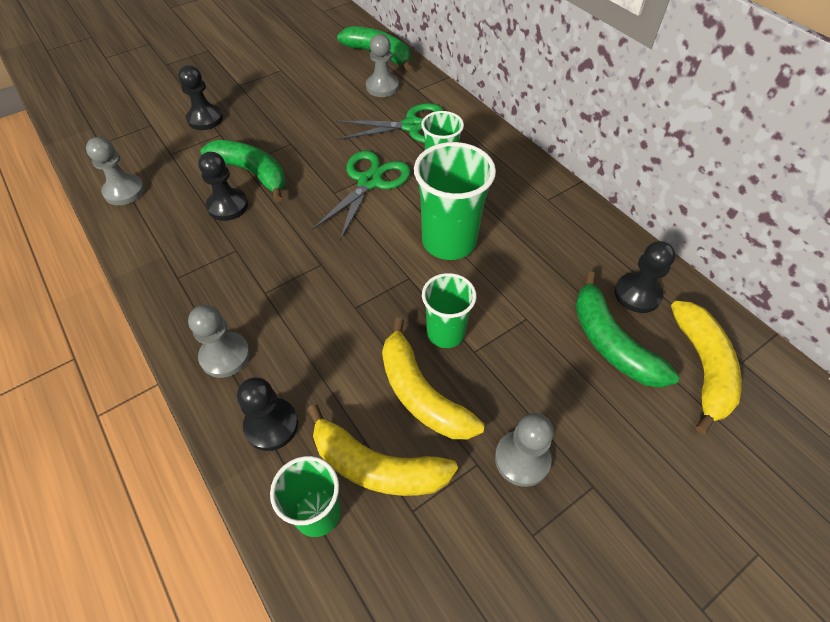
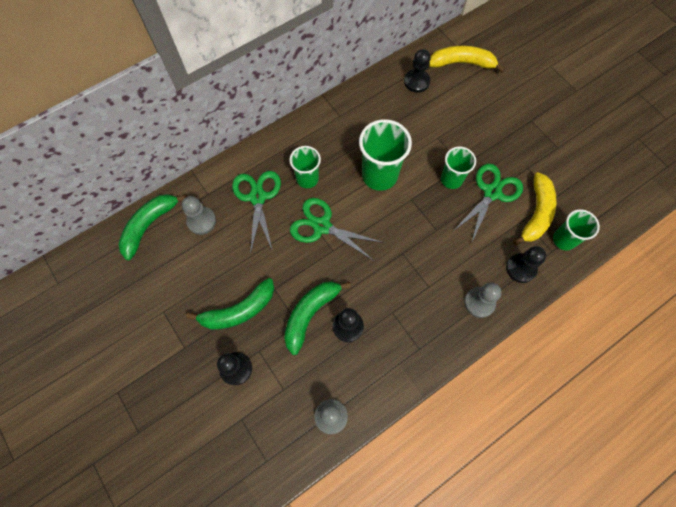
camera: 90 degrees left, 15 degrees up
(421, 393) = (492, 192): yellow banana -> green scissors
(522, 459) = (522, 148): grey pawn -> none
(610, 343) = (450, 100): green banana -> green banana (239, 310)

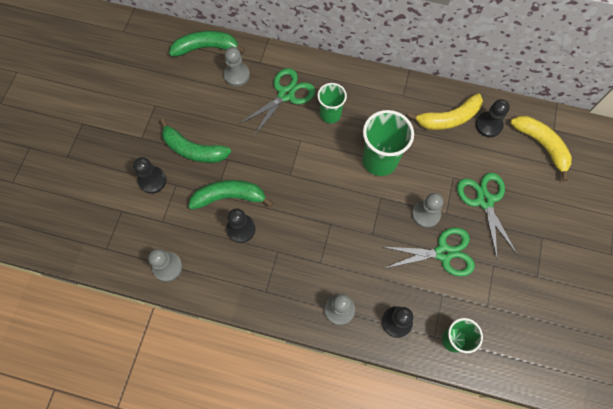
camera: 50 degrees right, 0 degrees up
(322, 226) = (302, 153): green scissors -> green scissors (484, 200)
(451, 179) = (425, 214): green cup -> grey pawn
(536, 213) = (457, 301): yellow banana -> yellow banana (448, 118)

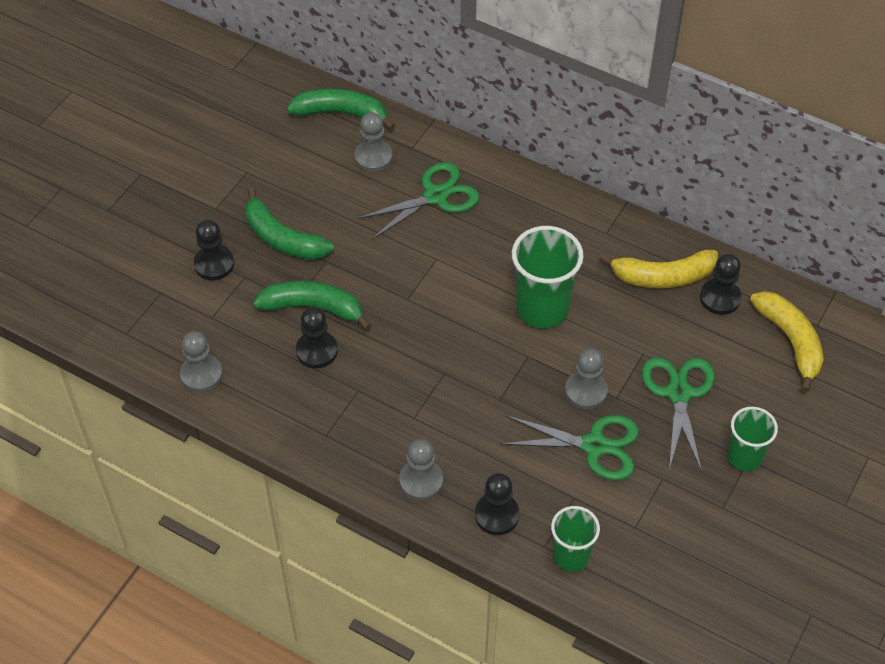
camera: 15 degrees right, 15 degrees down
(330, 114) = (490, 235): green cup -> green cup (744, 457)

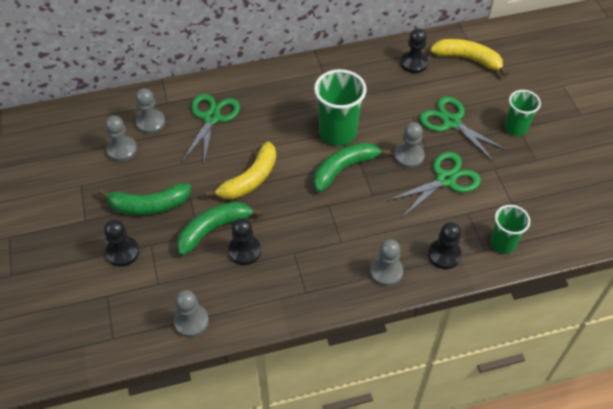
camera: 45 degrees left, 0 degrees up
(318, 165) = (122, 150): none -> grey pawn
(341, 113) = (102, 112): green banana -> green banana (344, 168)
(663, 277) = (376, 73): yellow banana -> yellow banana (250, 179)

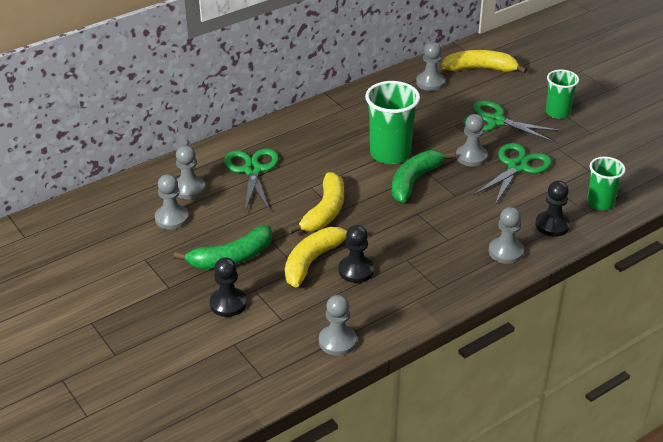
camera: 20 degrees left, 15 degrees down
(214, 229) = (313, 260): green banana -> yellow banana
(413, 63) = (430, 82): black pawn -> grey pawn

